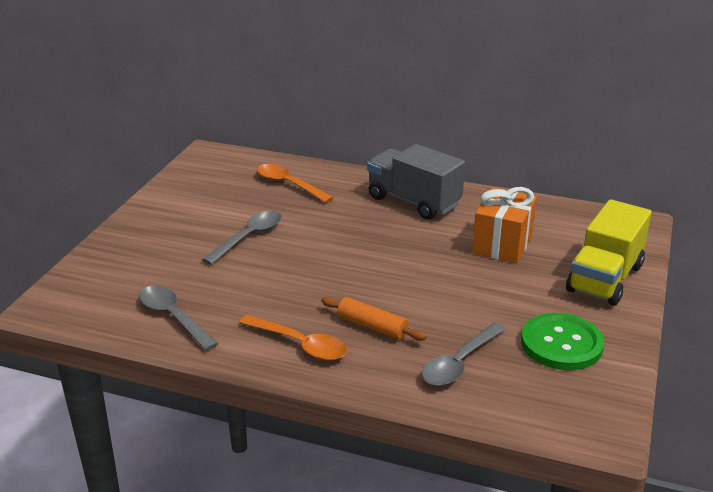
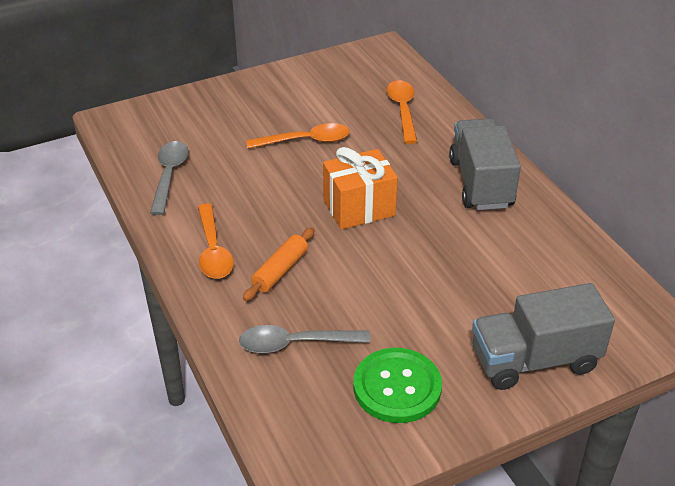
camera: 45 degrees right, 10 degrees up
(248, 237) = (305, 141): grey spoon -> orange spoon
(372, 327) = (280, 271): orange rolling pin -> orange rolling pin turned 45 degrees clockwise
(502, 244) = (493, 269): orange gift -> orange gift (359, 208)
(604, 278) = (534, 360): yellow truck -> grey truck

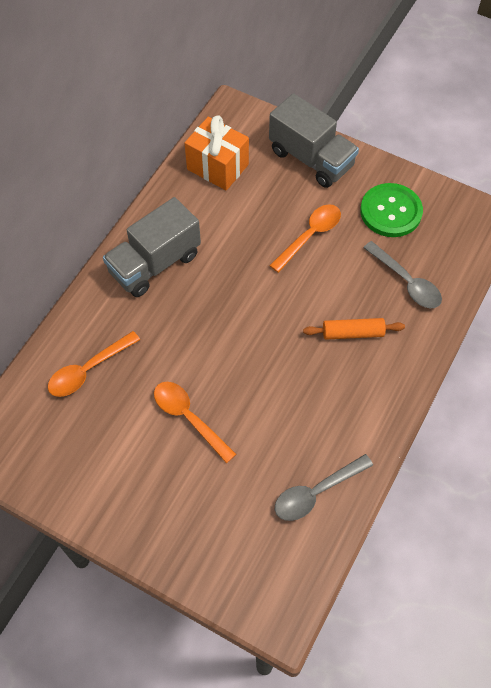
camera: 125 degrees left, 20 degrees up
(213, 250) = (370, 390): orange spoon -> orange spoon (309, 236)
(359, 208) = (246, 325): orange gift -> orange gift (217, 167)

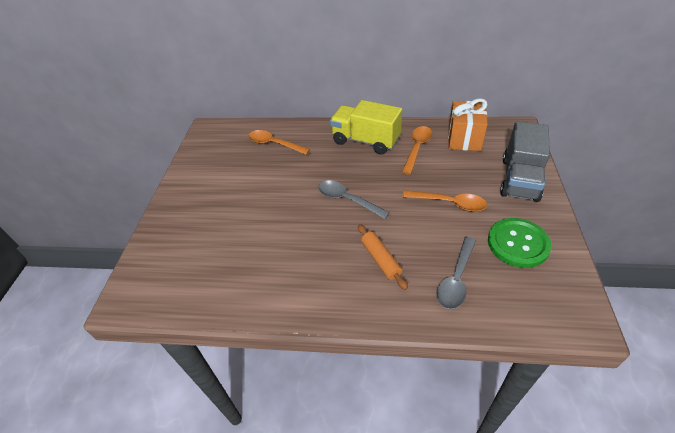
camera: 70 degrees right, 15 degrees down
(155, 263) = (365, 141): grey truck -> yellow truck
(189, 418) = (261, 197): orange spoon -> orange spoon (417, 148)
(316, 492) = (229, 286): grey spoon -> grey spoon (347, 200)

